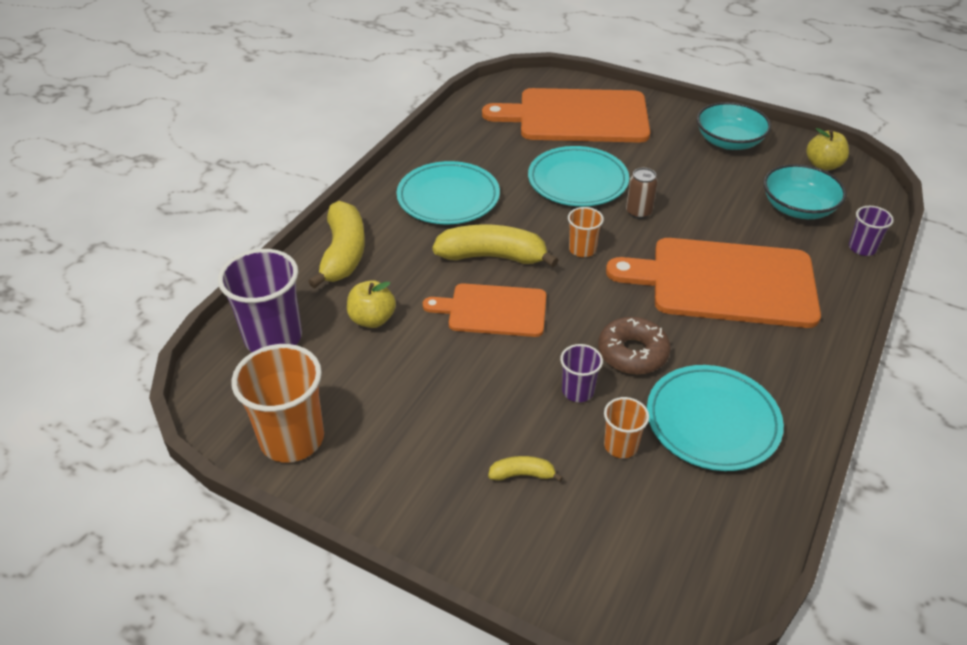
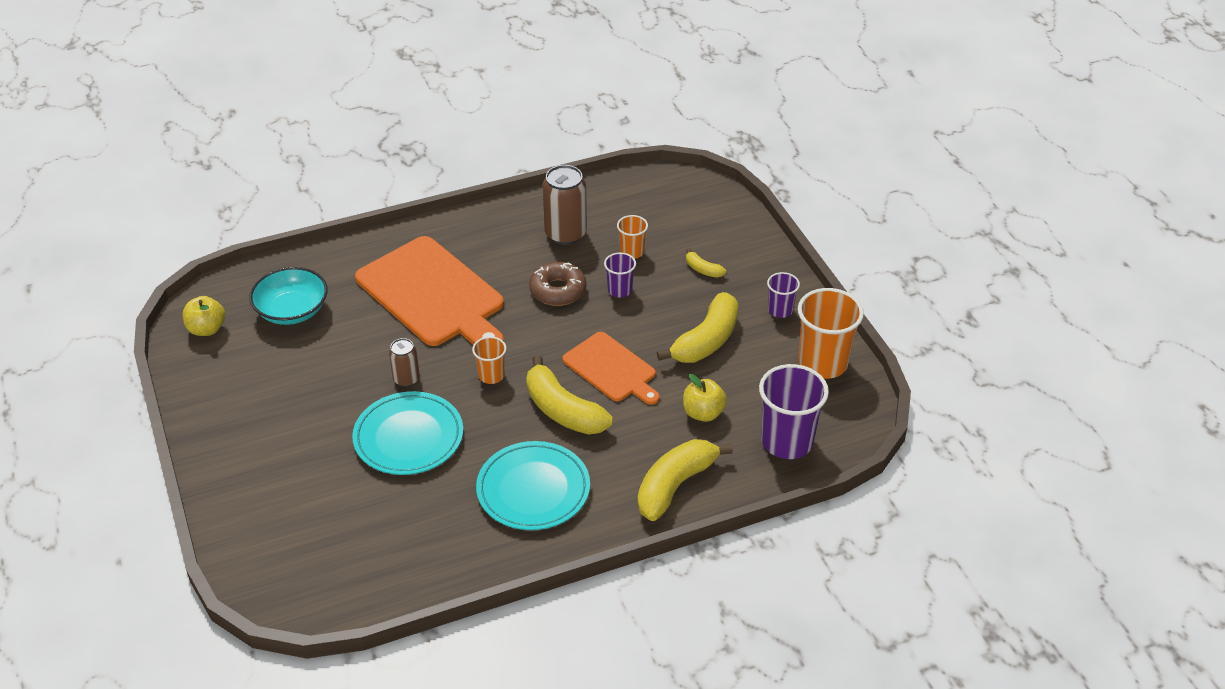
camera: 140 degrees left, 0 degrees up
(435, 389) = (706, 340): none -> yellow banana
(577, 116) = (303, 511): orange cutting board -> none
(712, 421) = (565, 234): turquoise plate -> brown can
(729, 141) = (230, 396): turquoise bowl -> none
(862, 248) = (308, 261): purple cup -> purple cup (780, 310)

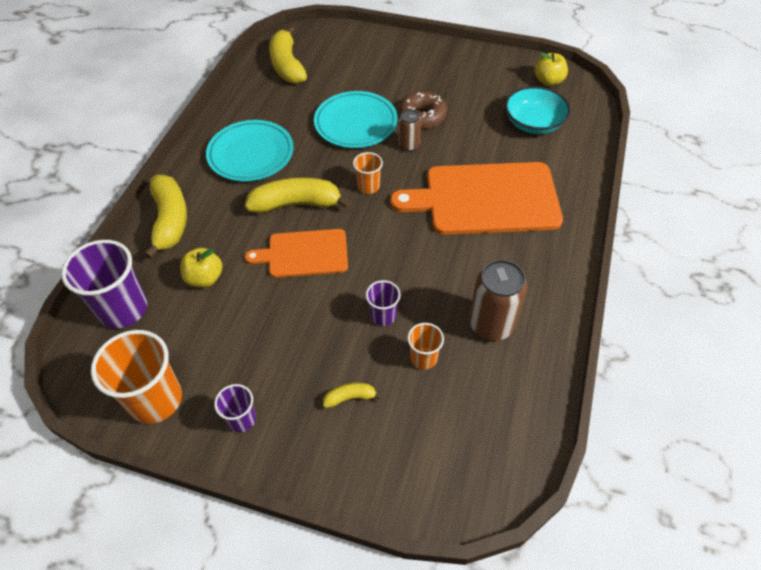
camera: 130 degrees right, 10 degrees up
(558, 290) = (421, 274): brown donut -> brown donut (423, 116)
(706, 340) = (268, 334): yellow banana -> yellow banana (287, 65)

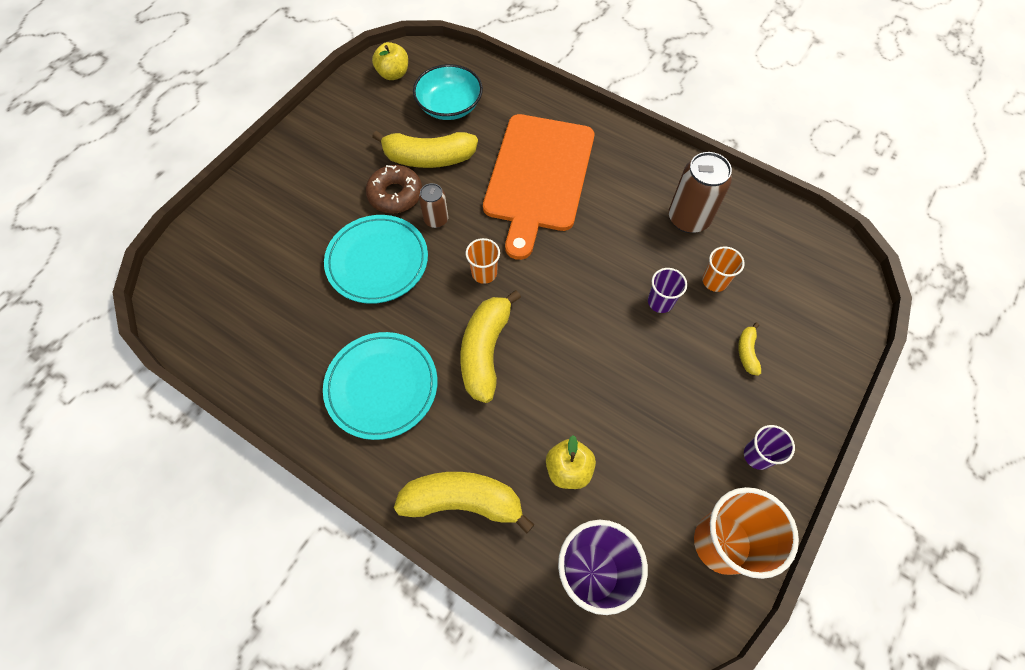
camera: 75 degrees left, 10 degrees up
(287, 65) = (229, 313): yellow banana -> yellow banana (429, 158)
(304, 254) = (562, 357): orange cutting board -> none

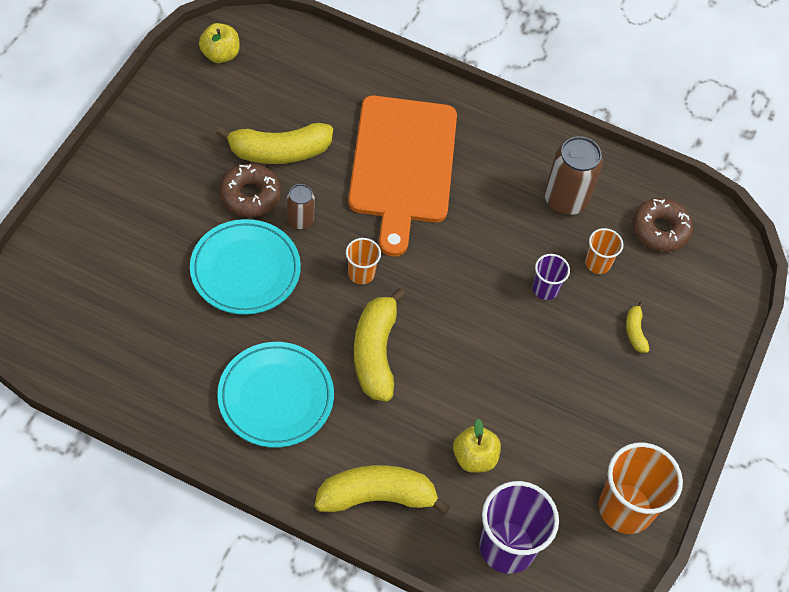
camera: 15 degrees left, 5 degrees down
(449, 106) = (291, 90): turquoise bowl -> none
(757, 455) = (652, 427): purple cup -> none
(779, 253) = (660, 230): none -> brown donut

